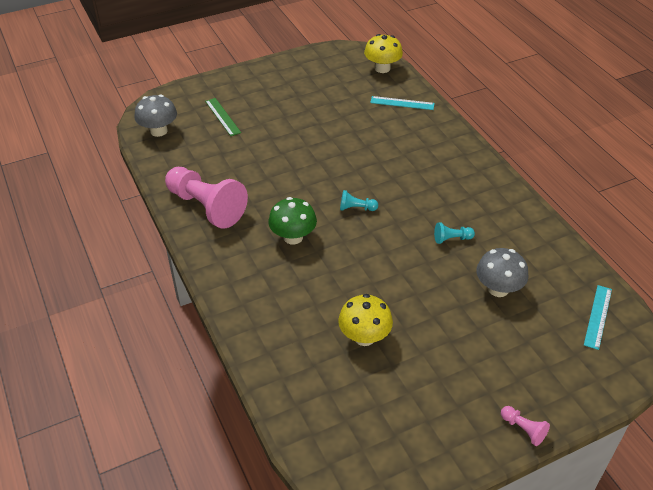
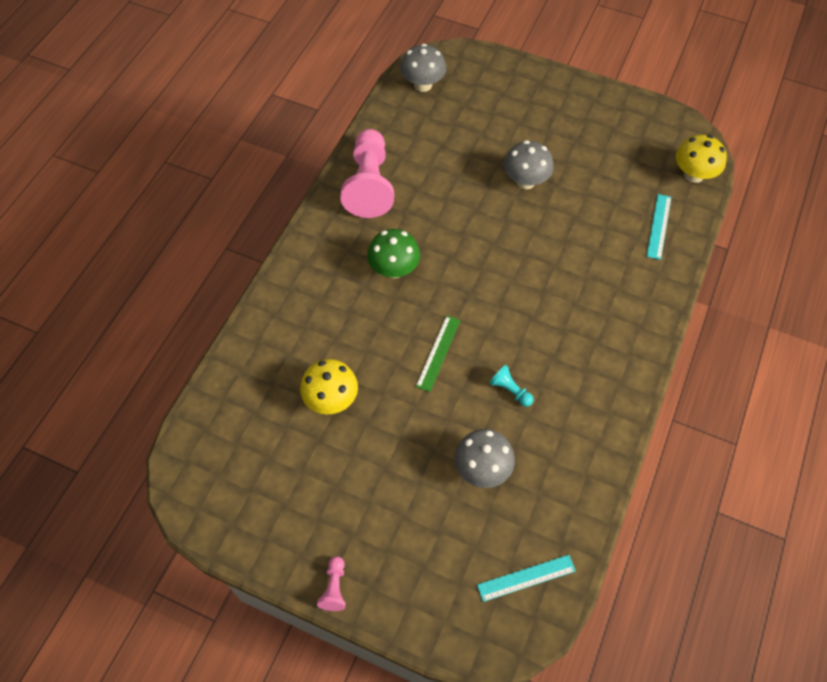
camera: 50 degrees right, 15 degrees up
(222, 117) = (487, 111): green ruler -> green ruler (438, 353)
(300, 134) = (525, 181): none -> grey mushroom
(356, 208) = (474, 290): turquoise pawn -> none
(402, 103) = (659, 226): turquoise ruler -> turquoise ruler turned 45 degrees clockwise

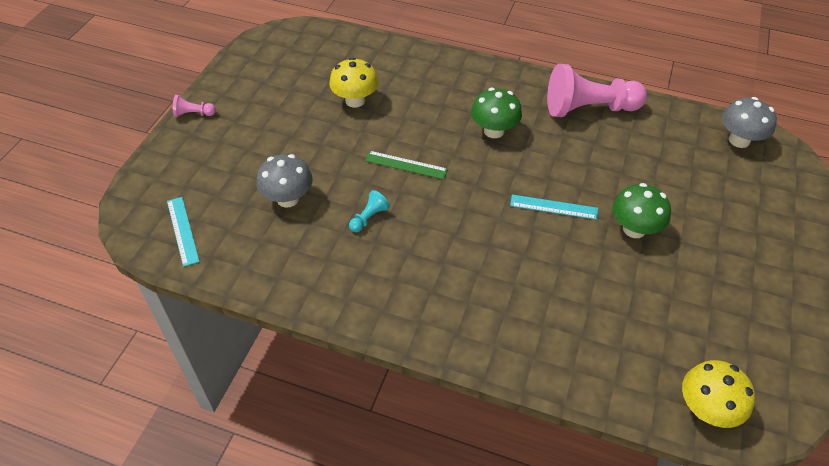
camera: 85 degrees right, 10 degrees down
(525, 181) = (634, 229): grey mushroom -> green mushroom
(659, 226) = (606, 361): turquoise ruler -> turquoise ruler (553, 207)

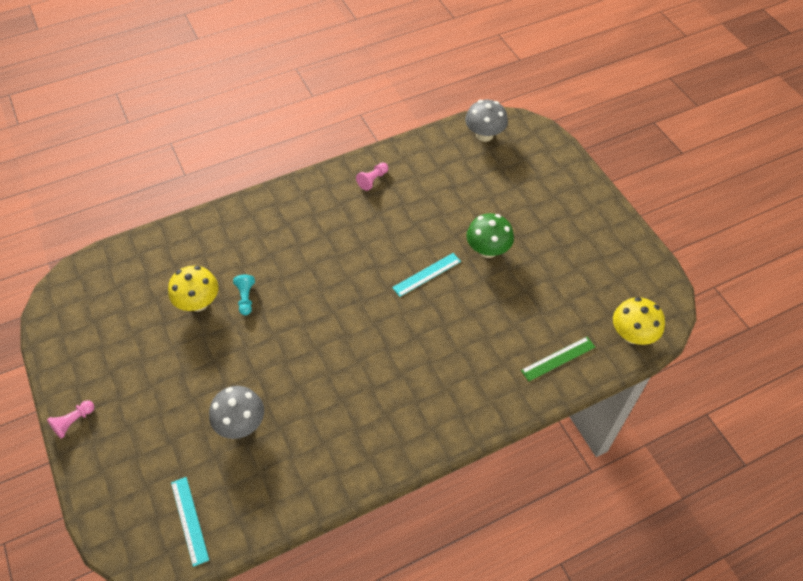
camera: 45 degrees left, 5 degrees up
(182, 230) = (189, 520): turquoise ruler -> turquoise ruler turned 45 degrees clockwise
(369, 218) = (317, 386): turquoise pawn -> turquoise pawn (246, 298)
(406, 165) = (297, 324): green ruler -> green ruler (558, 358)
(494, 131) = (328, 247): green mushroom -> none
(589, 109) = (373, 180): pink pawn -> pink pawn, size x0.42

